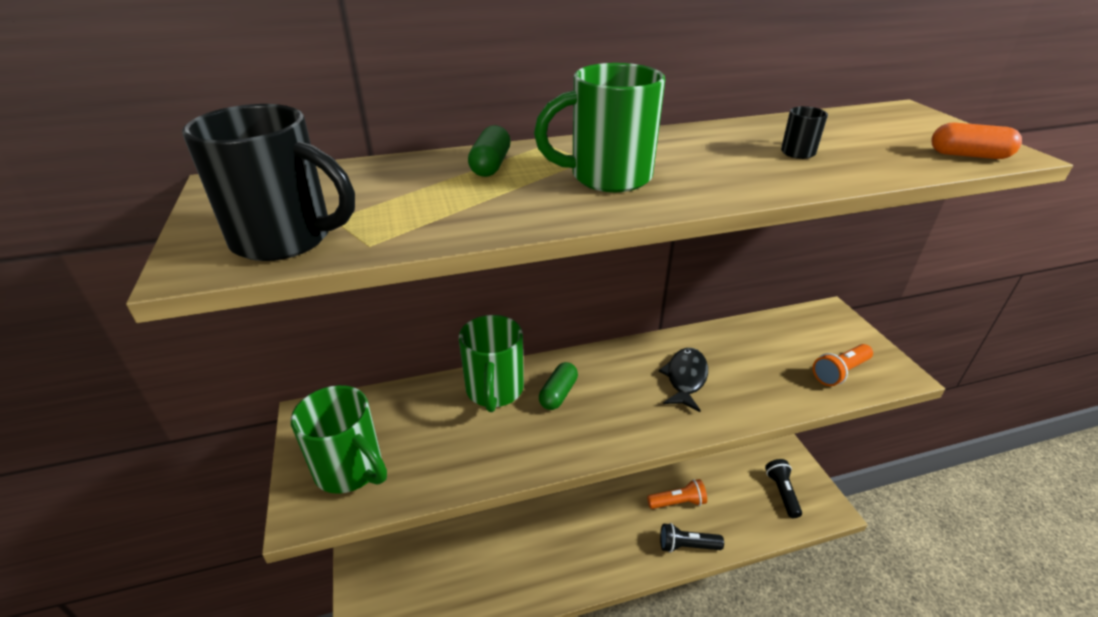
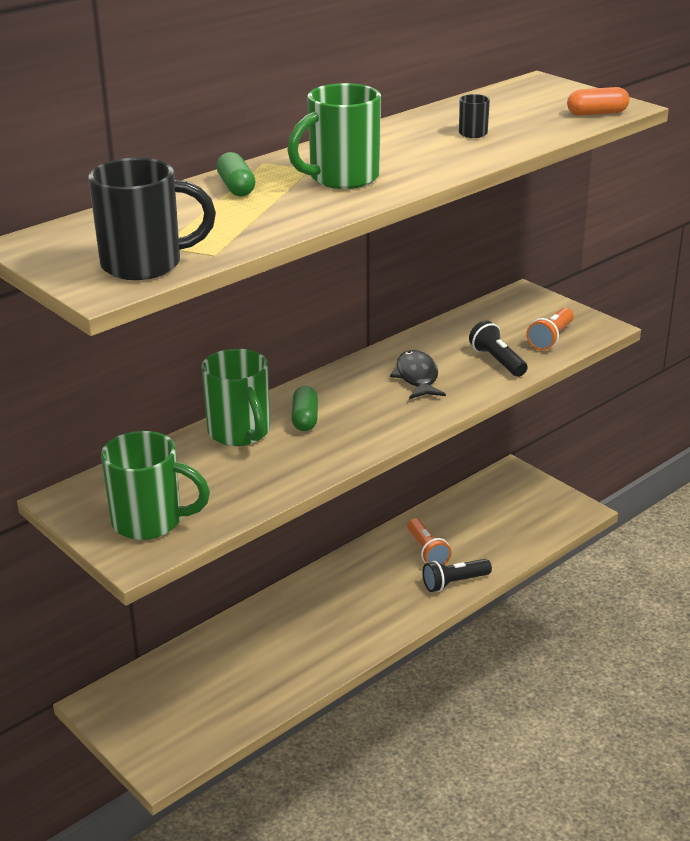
camera: 25 degrees left, 5 degrees down
(678, 502) = (427, 551): orange flashlight -> orange flashlight turned 105 degrees clockwise
(782, 492) = (528, 511): black flashlight -> black flashlight (497, 361)

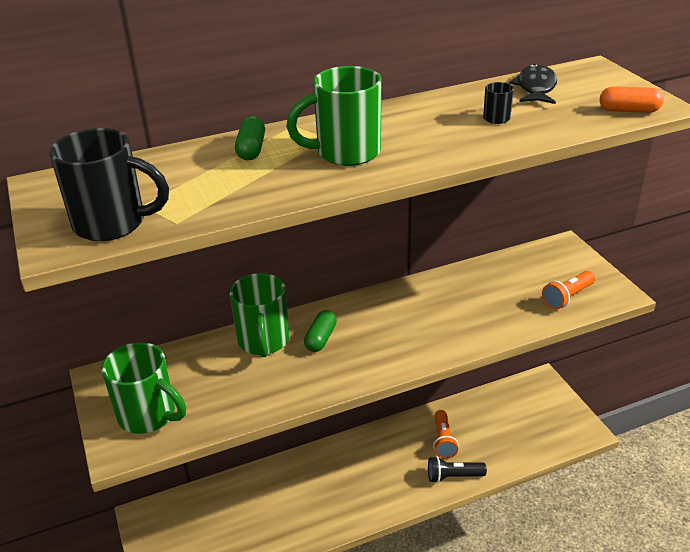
camera: 20 degrees right, 5 degrees up
(417, 377) = (432, 315): black fish -> black fish (536, 88)
(497, 361) = (509, 312): black flashlight -> none

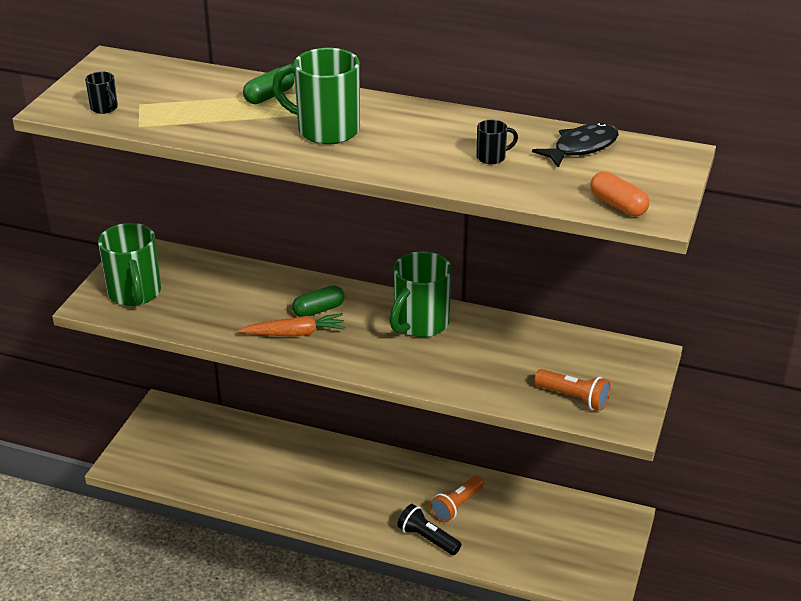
camera: 40 degrees right, 0 degrees up
(112, 224) = (104, 108): black mug -> black mug, size x0.45
(263, 341) = (275, 288): green mug -> green mug (420, 324)
(329, 366) = (295, 333): none -> orange carrot
(567, 297) = (573, 398): orange flashlight -> orange flashlight turned 150 degrees counterclockwise

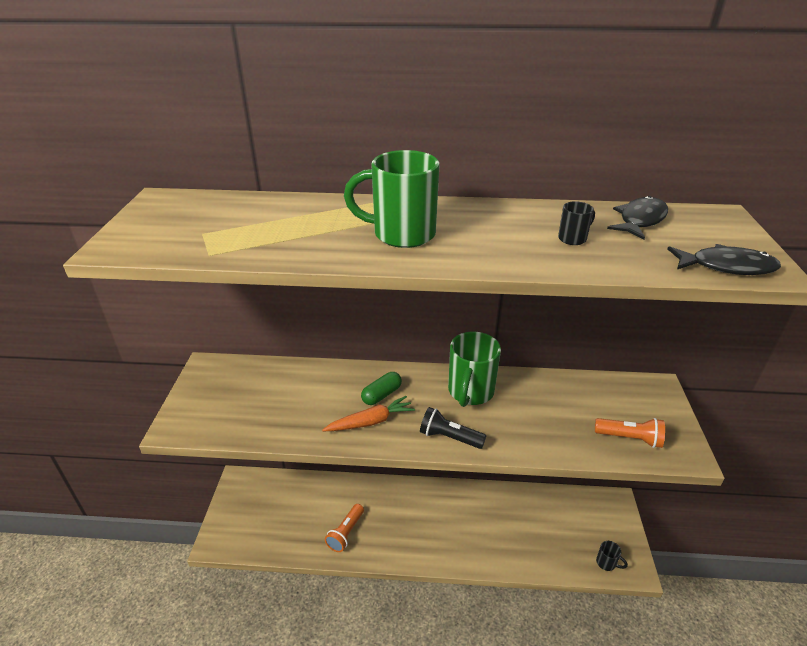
camera: 15 degrees left, 0 degrees up
(104, 108) = (166, 242): black mug -> black mug (606, 563)
(135, 294) = (214, 409): green mug -> none
(269, 96) = (329, 211): green capsule -> none
(427, 538) = (485, 555): black flashlight -> black flashlight (449, 437)
(457, 506) = (495, 519): orange flashlight -> orange flashlight (346, 533)
(618, 205) = (726, 267): orange capsule -> black fish

